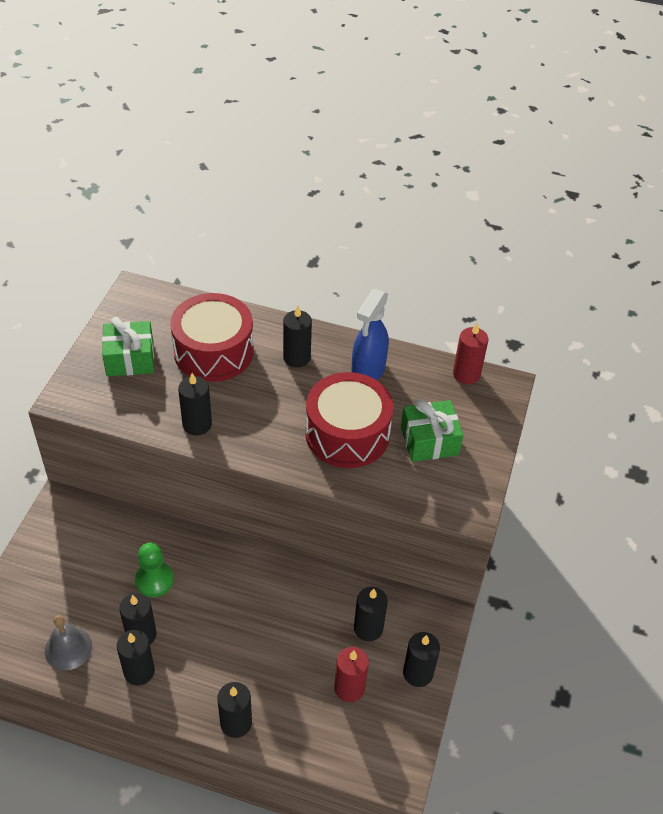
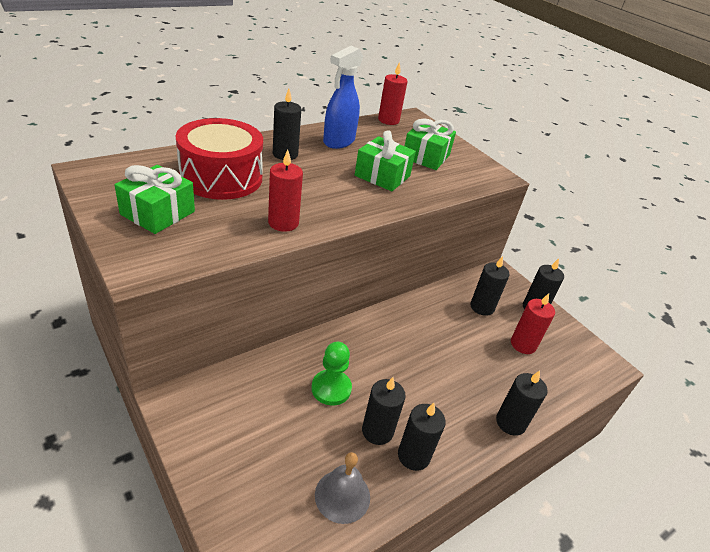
camera: 55 degrees left, 10 degrees down
(197, 424) = (283, 223): black candle -> red candle
(347, 434) = (382, 176): red drum -> green gift
(368, 371) = (338, 142): blue spray bottle -> blue spray bottle turned 60 degrees clockwise

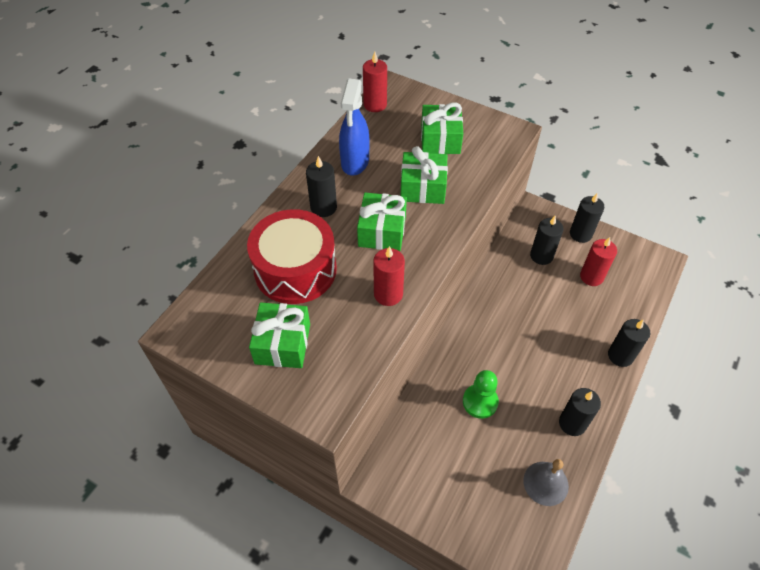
camera: 20 degrees left, 15 degrees up
(319, 185) = (382, 231): none -> green gift
(377, 431) = (536, 418): black candle -> none

